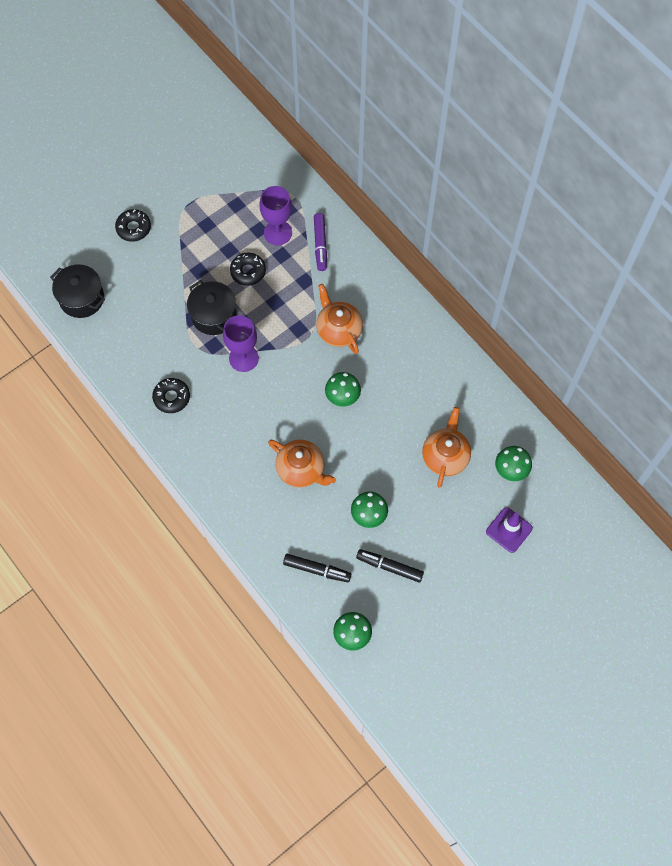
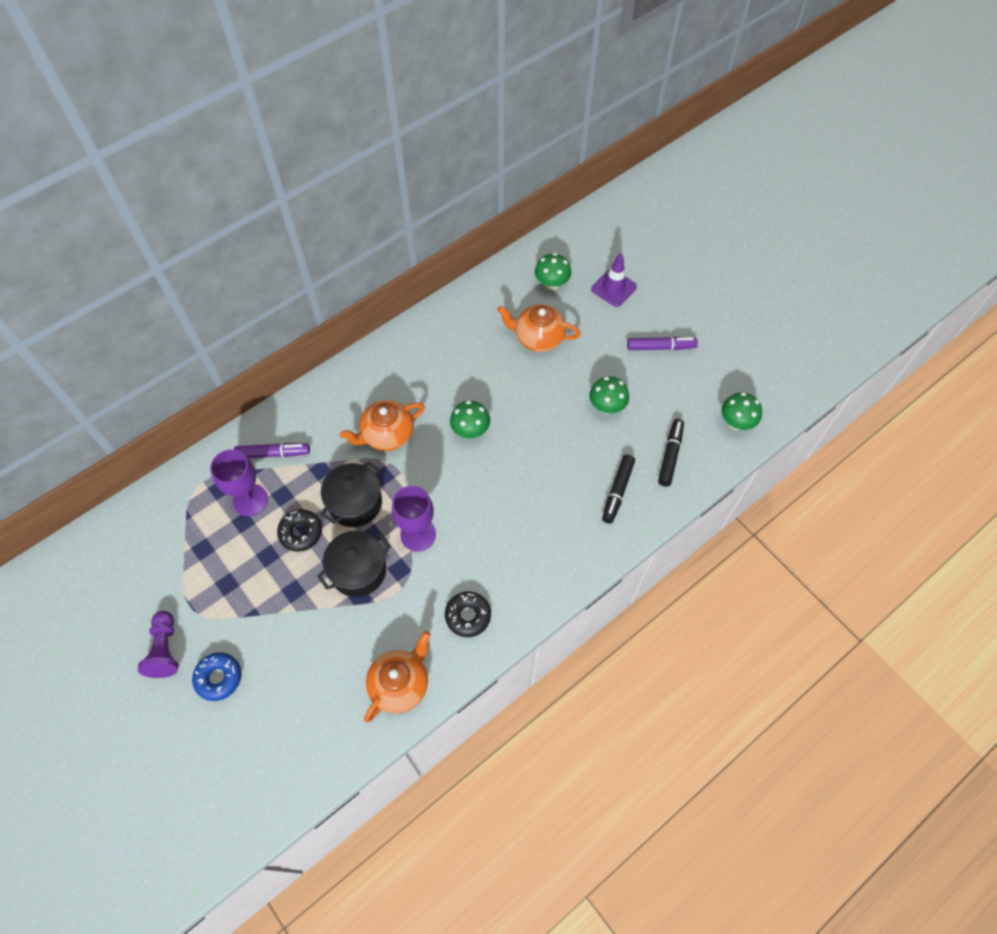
camera: 90 degrees left, 5 degrees down
(82, 298) = (319, 742): black pot -> black pot (355, 503)
(133, 228) = (218, 678): black donut -> blue donut
(157, 191) = (165, 649): none -> purple pawn
(301, 470) = (557, 471): orange teapot -> orange teapot (400, 684)
(390, 567) = (661, 388): black marker -> black marker (617, 491)
(438, 571) = (660, 347): none -> purple marker

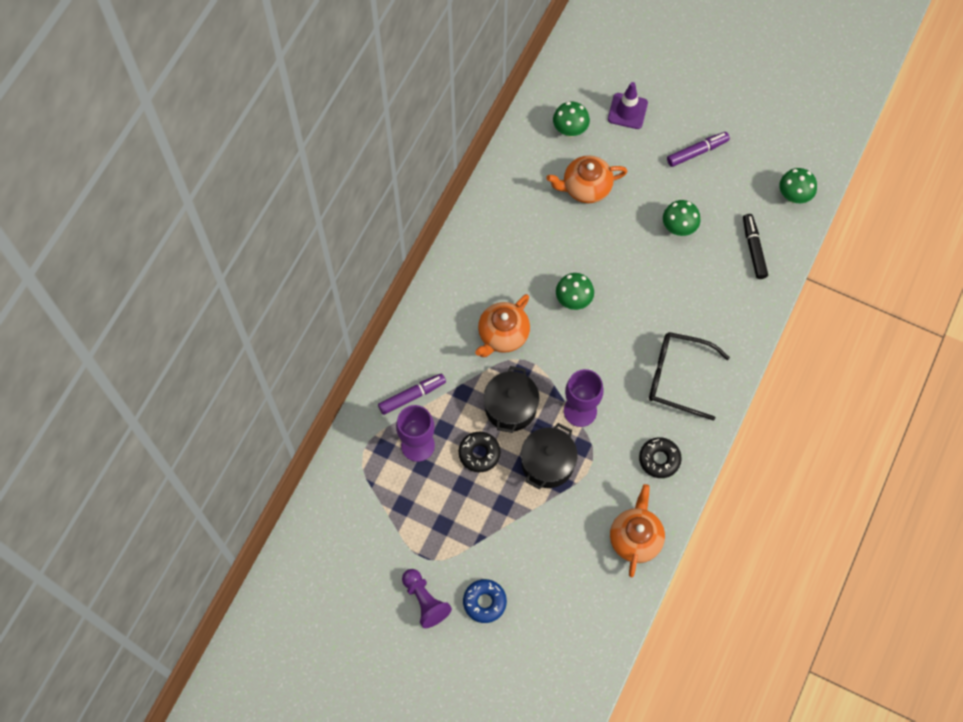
camera: 25 degrees left, 5 degrees up
(530, 544) = (678, 377): none -> black glasses
(617, 491) = (726, 300): black marker -> none

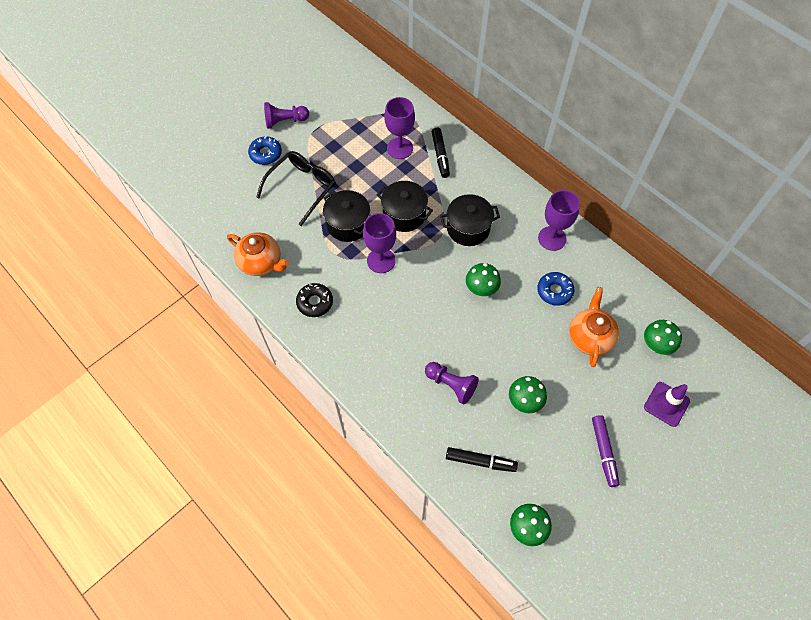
camera: 110 degrees right, 5 degrees down
(412, 396) = (440, 155): purple marker -> black marker
(479, 453) = (376, 183): black donut -> none
(482, 249) = (552, 238): none -> purple goblet
(502, 335) = (468, 228): orange teapot -> black pot
(546, 231) = (554, 291): none -> blue donut
(678, 377) = (379, 344): black glasses -> black glasses (302, 188)
(691, 296) = (451, 385): none -> purple pawn

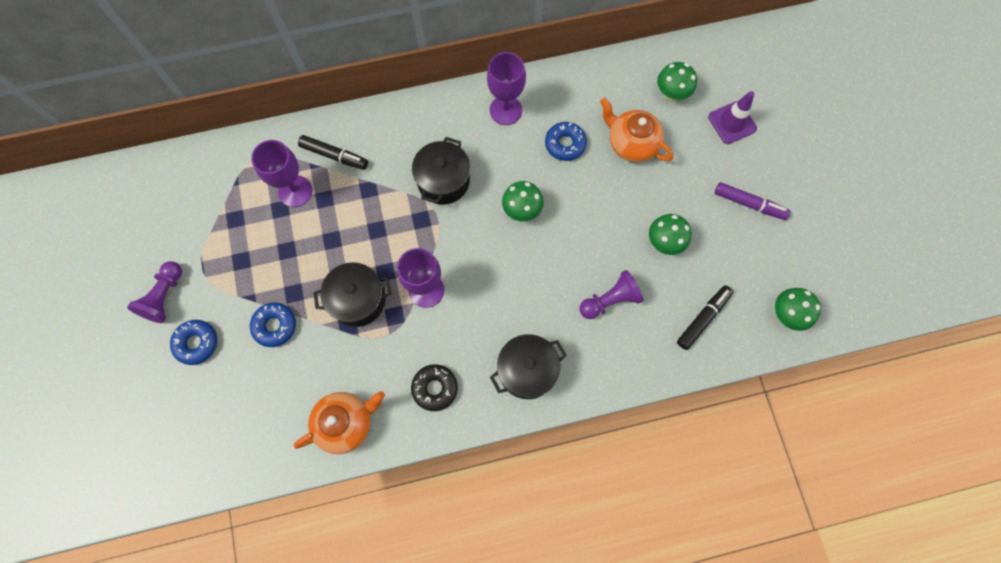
camera: 60 degrees left, 10 degrees up
(302, 188) = (275, 326): black glasses -> blue donut
(404, 214) = (384, 234): black pot -> black pot (527, 370)

